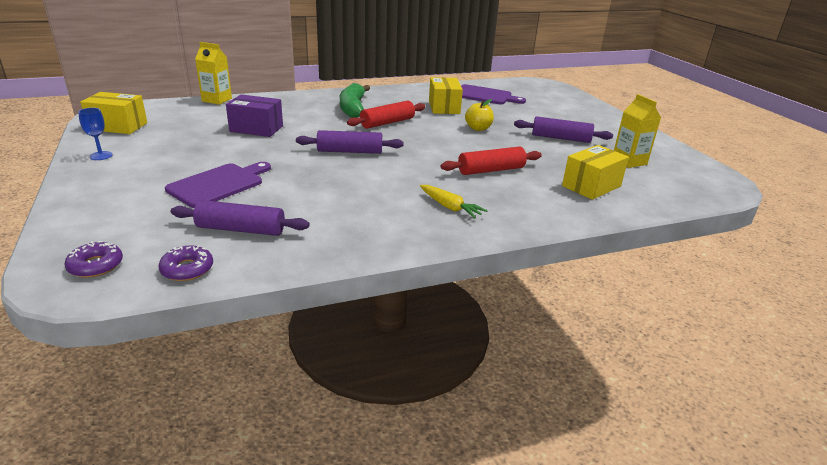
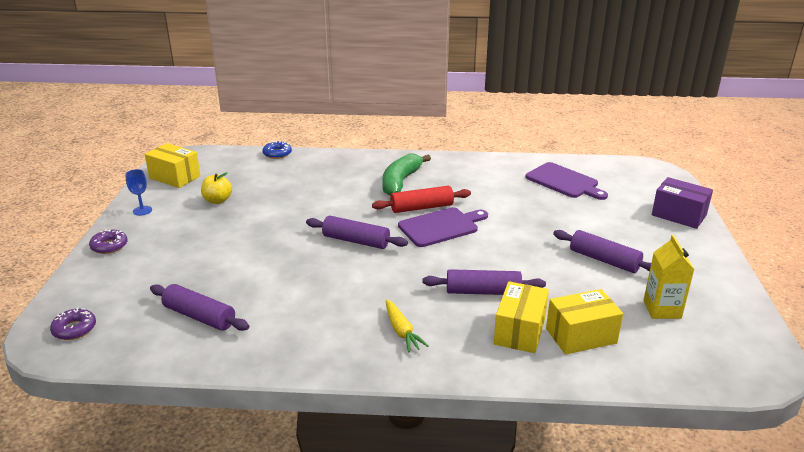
camera: 25 degrees right, 0 degrees up
(187, 269) = (134, 349): purple donut -> purple donut (109, 246)
(217, 100) = (277, 154): yellow carton -> blue donut
(218, 184) = (214, 261): purple cutting board -> purple cutting board (441, 226)
(256, 129) = (289, 197): purple box -> purple box (679, 215)
(444, 107) = (501, 193): yellow box -> yellow box (519, 331)
(478, 128) = (516, 230): yellow apple -> yellow apple (217, 200)
(491, 170) = (483, 292): red rolling pin -> purple rolling pin

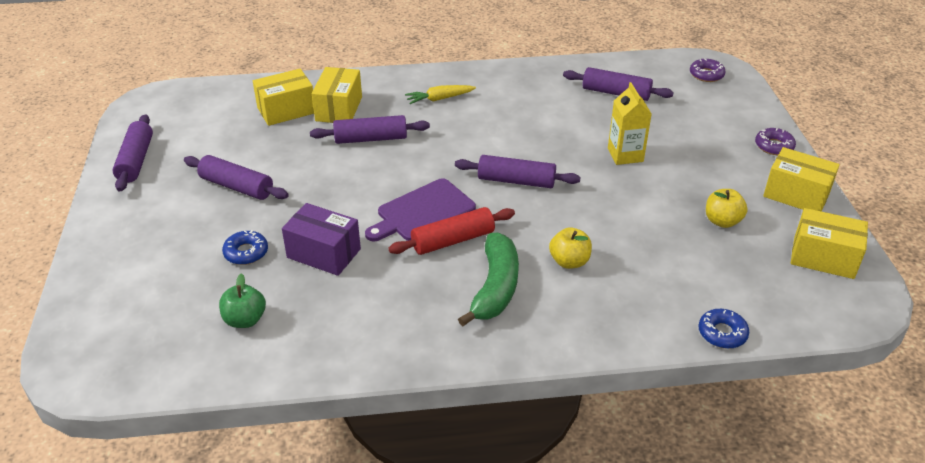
camera: 170 degrees right, 10 degrees up
(142, 210) = (796, 195): blue goblet -> yellow box
(344, 189) = (569, 261): none -> yellow apple
(401, 331) = (439, 99): yellow carrot -> yellow carrot turned 75 degrees counterclockwise
(564, 181) = (245, 320): purple cutting board -> green apple
(577, 214) = (246, 252): none -> blue donut
(662, 309) = (202, 139): yellow carton -> yellow carton (625, 155)
(679, 215) = (106, 267): purple box -> purple box (324, 253)
(718, 294) = (136, 160): none -> purple rolling pin

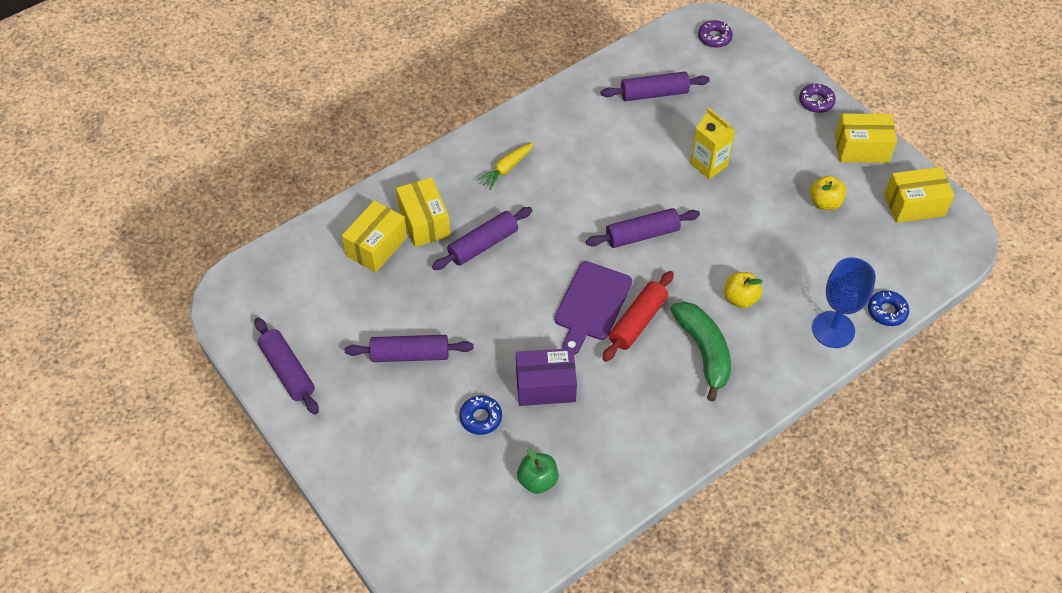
camera: 30 degrees left, 15 degrees up
(647, 324) = (833, 329): none -> blue goblet

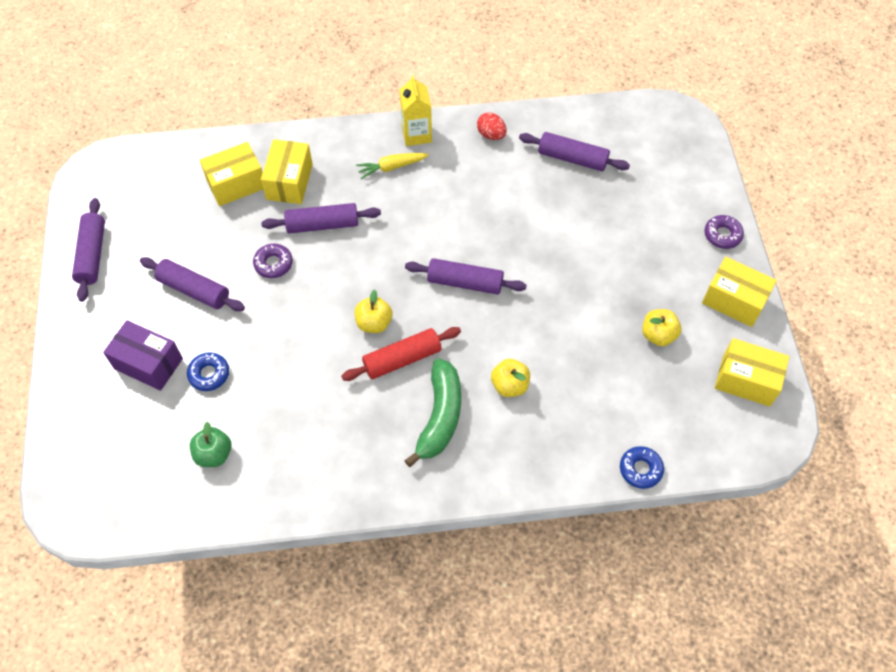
camera: 30 degrees right, 5 degrees up
(545, 386) = (281, 375): purple box -> purple box (148, 363)
(572, 104) = (491, 135): none -> red egg
(591, 304) = (374, 323): purple cutting board -> yellow apple
(709, 165) = (574, 247): yellow carton -> yellow carton (416, 134)
(714, 37) = (668, 131): purple donut -> purple donut (273, 264)
(833, 329) = (575, 459): blue goblet -> none

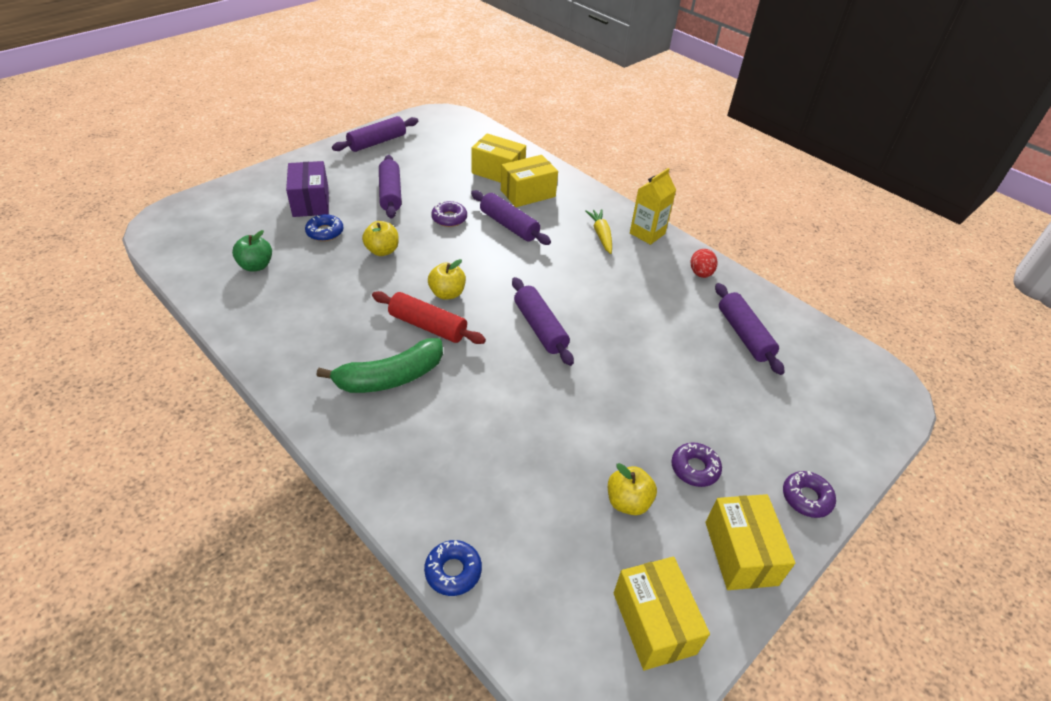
camera: 50 degrees right, 15 degrees down
(392, 167) = (601, 235): yellow carrot -> yellow carrot turned 45 degrees clockwise
(509, 385) = (463, 410): yellow apple -> yellow apple (382, 251)
(660, 278) = (694, 468): none -> purple donut

